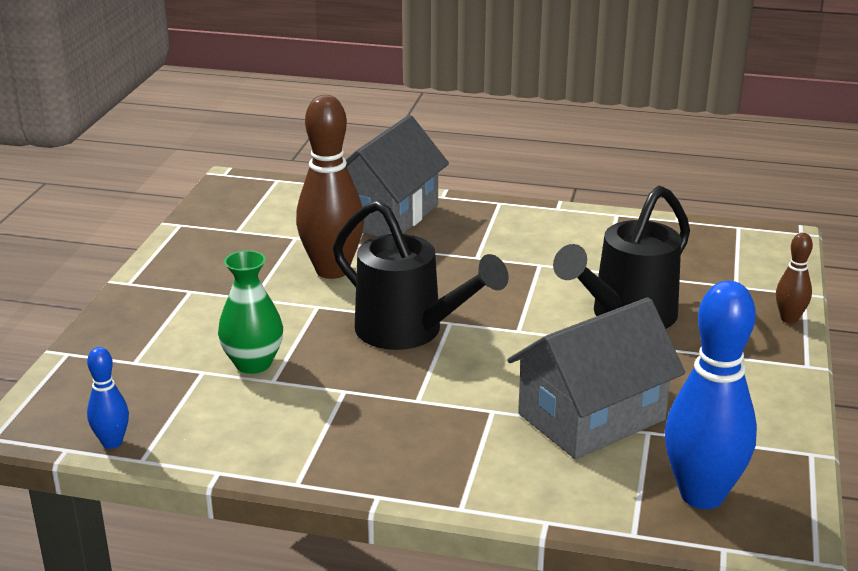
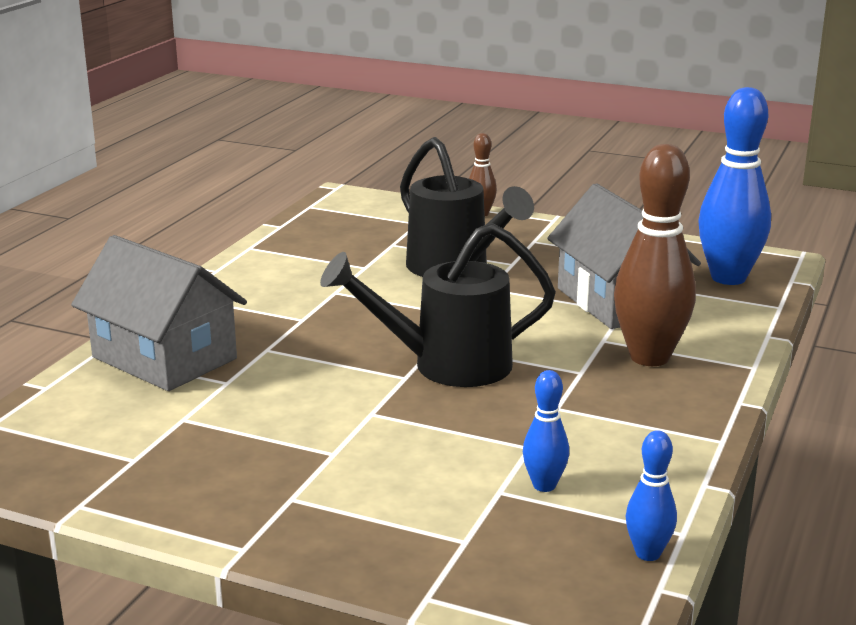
camera: 80 degrees left, 5 degrees down
(211, 390) = (544, 485): none -> blue bowling pin
(253, 363) = (491, 457): green vase -> none
(332, 270) = (289, 399): brown bowling pin -> brown bowling pin (649, 357)
(409, 331) = (448, 366): black watering can -> black watering can turned 150 degrees counterclockwise

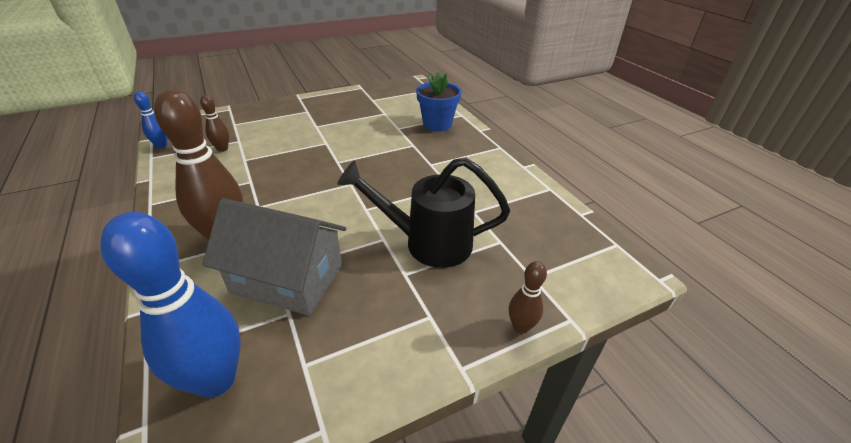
camera: 130 degrees right, 15 degrees up
(164, 358) = (437, 124): grey house -> blue flower pot
(448, 366) = (327, 176): black watering can -> none
(544, 485) = (222, 149): blue bowling pin -> brown bowling pin

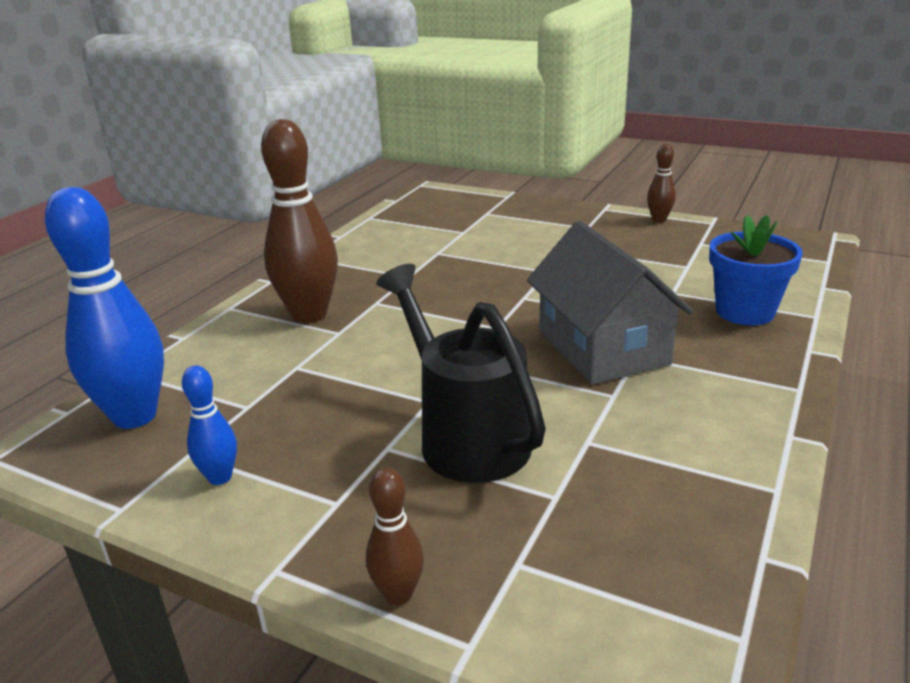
camera: 55 degrees right, 10 degrees down
(161, 145) = (393, 210): blue bowling pin -> blue bowling pin (220, 477)
(222, 149) = (435, 234): brown bowling pin -> brown bowling pin (659, 219)
(287, 278) = (292, 379): grey house -> grey house (603, 347)

